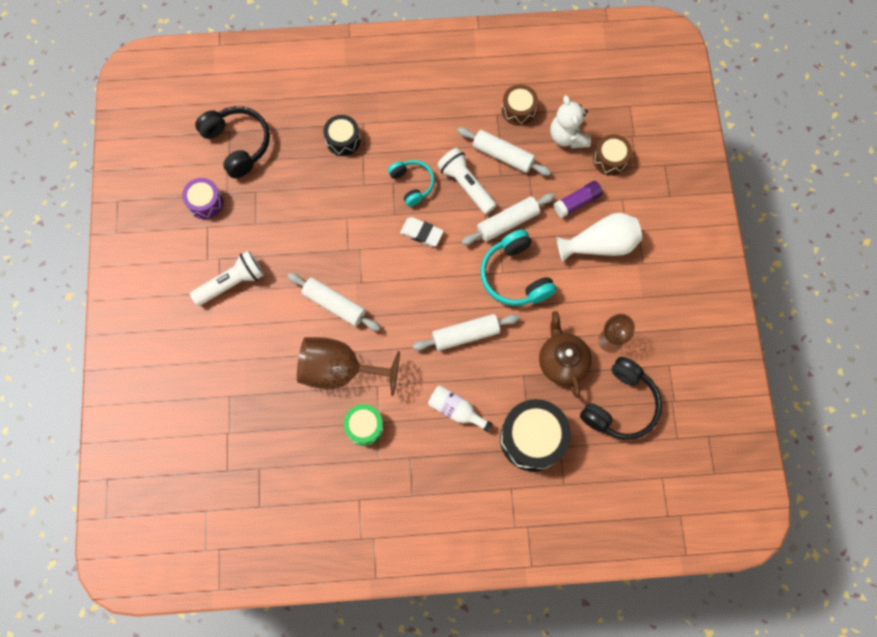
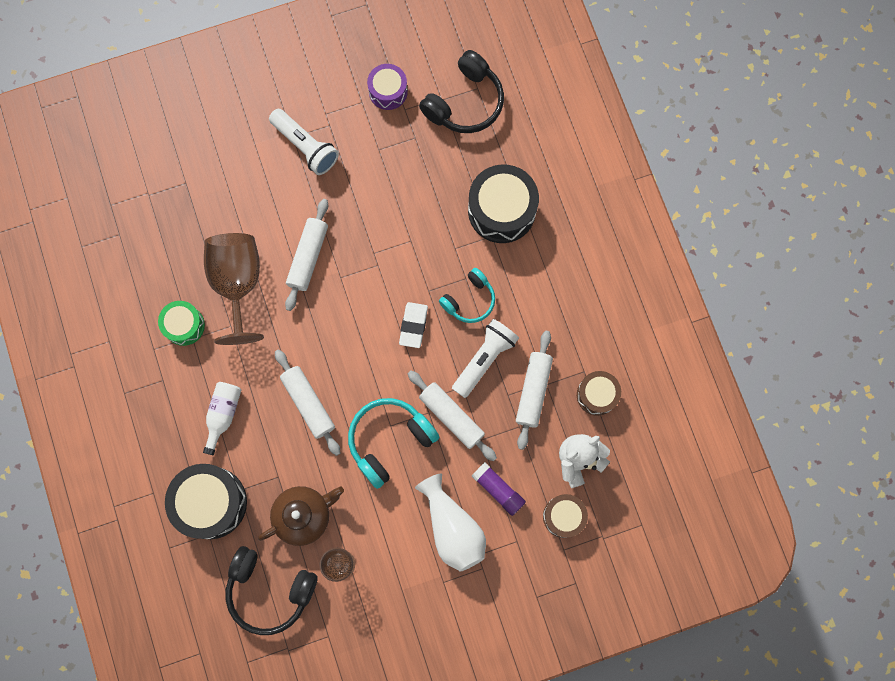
camera: 75 degrees right, 5 degrees up
(343, 140) = (501, 210): black drum -> black drum, size x1.71

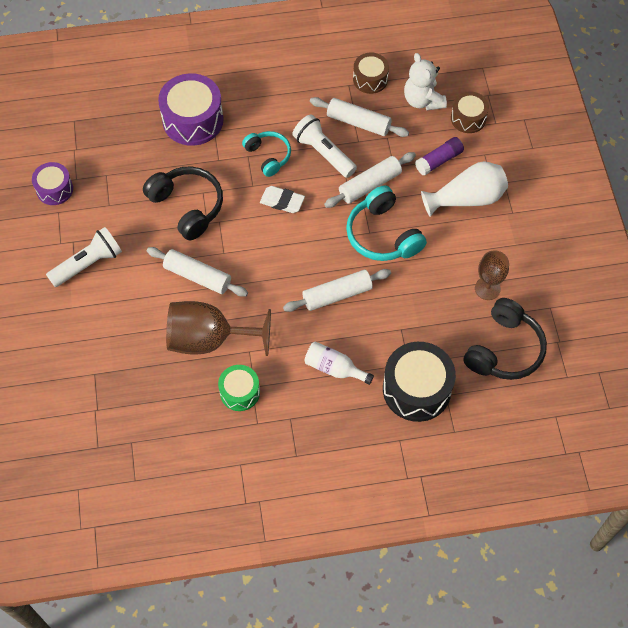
camera: 80 degrees left, 15 degrees down
(304, 515) = (440, 312): brown teapot -> none
(465, 102) = (84, 132): black headphones -> black headphones (187, 206)
(501, 210) = (193, 120): black drum -> purple drum

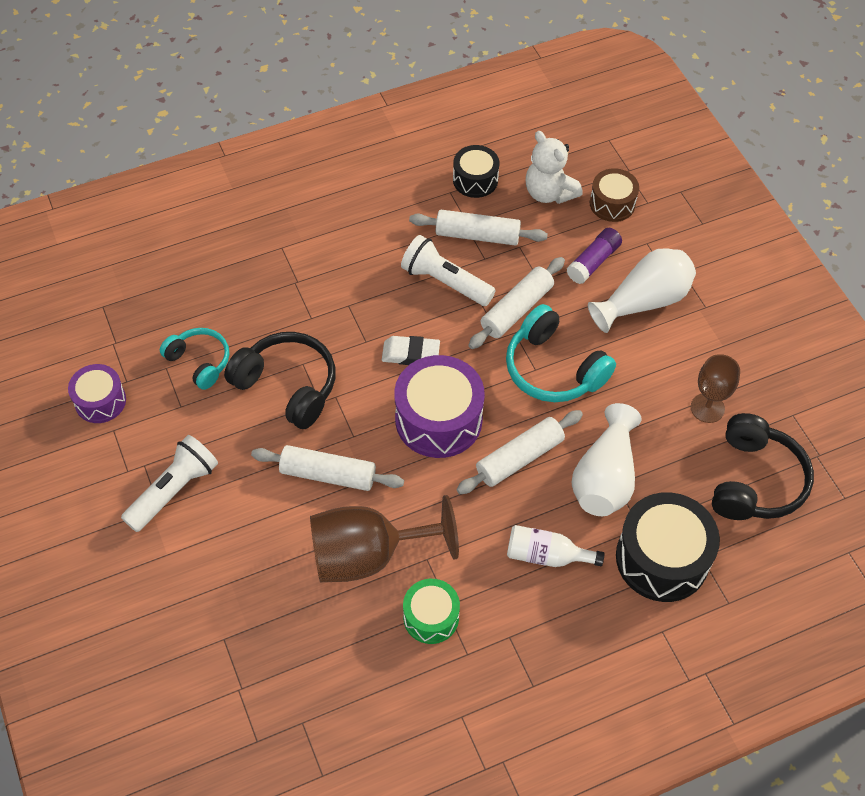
camera: 15 degrees left, 5 degrees down
(193, 120) = (262, 274): purple drum -> purple drum (438, 419)
(268, 156) = (375, 300): turquoise headphones -> turquoise headphones (199, 362)
(370, 79) = (475, 180): brown drum -> black drum
(394, 322) = (604, 477): none -> white vase

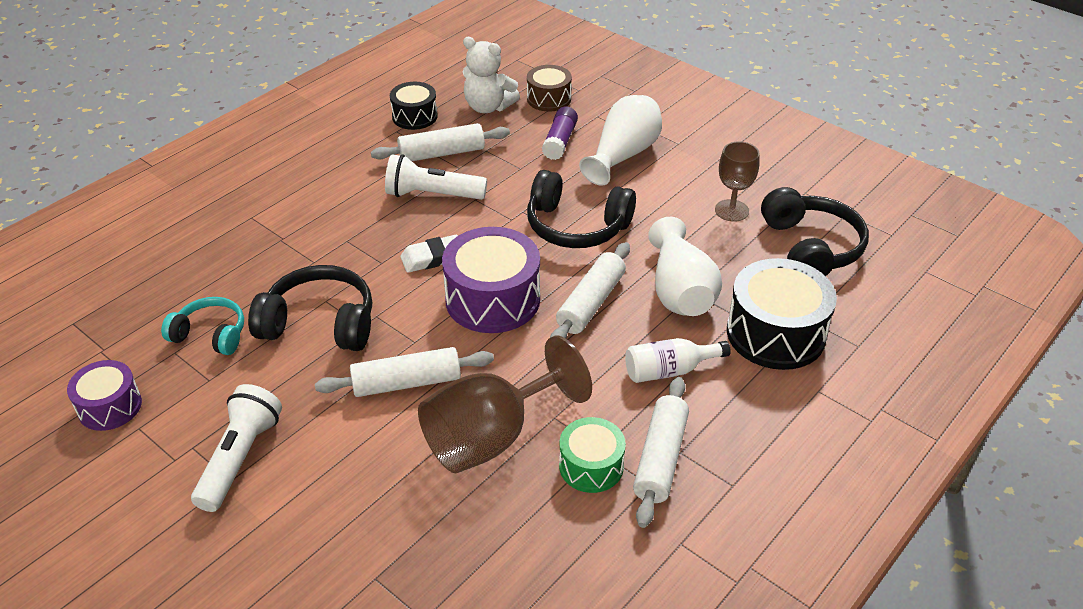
camera: 25 degrees left, 15 degrees down
(516, 309) = (513, 194): white rolling pin -> white rolling pin (660, 458)
(553, 369) = (576, 226): turquoise headphones -> black headphones

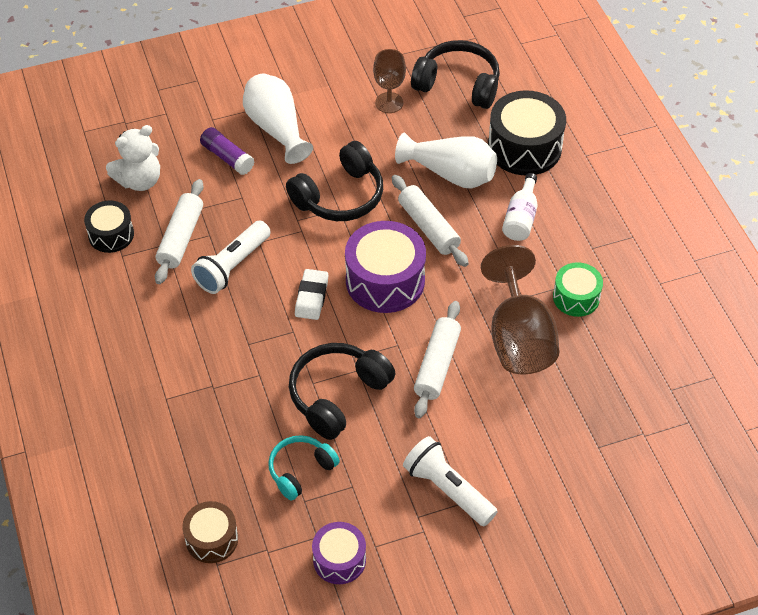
camera: 60 degrees left, 10 degrees up
(549, 99) = (162, 137): brown drum -> brown drum (212, 539)
(660, 458) = (591, 260): white rolling pin -> none

